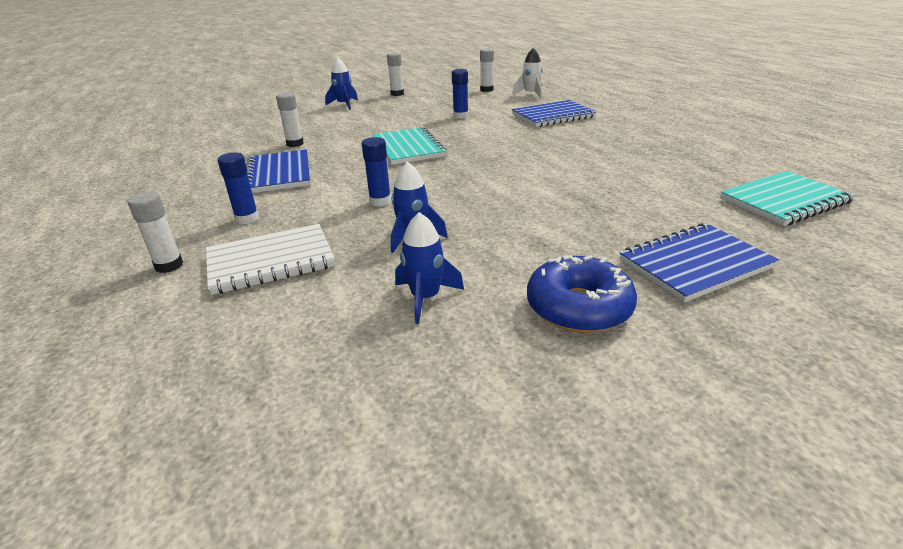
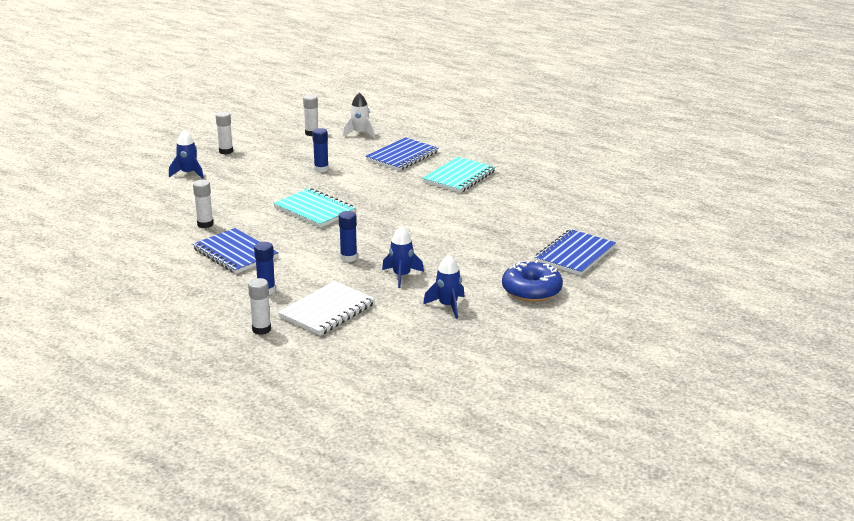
camera: 30 degrees left, 5 degrees down
(784, 201) = (604, 204): turquoise notebook -> turquoise notebook (459, 177)

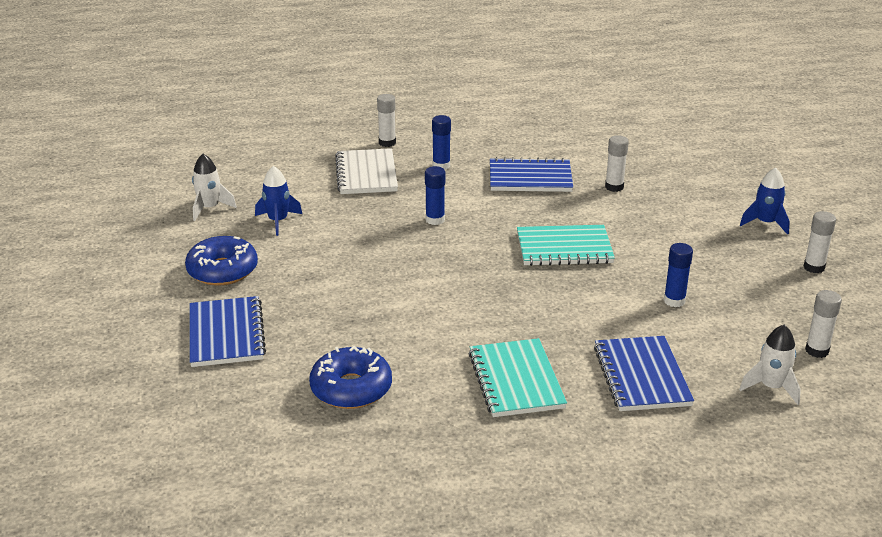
camera: 135 degrees right, 5 degrees up
(401, 276) = (360, 227): blue rocket -> none
(481, 341) = (210, 208): none -> white rocket
(541, 205) = (351, 388): none -> blue donut

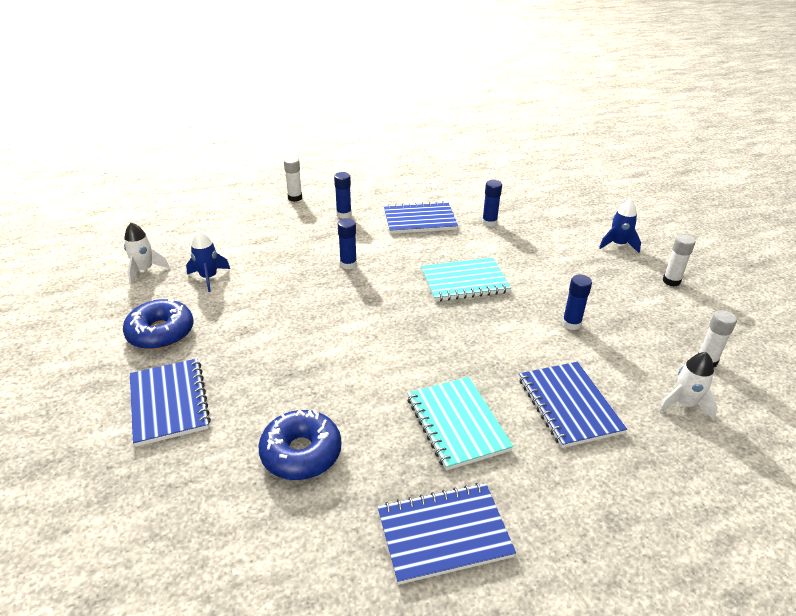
camera: 10 degrees left, 5 degrees up
(366, 174) = (281, 227): white notebook -> none
(477, 466) = (444, 534): none -> blue notebook
(614, 187) = (489, 223): white glue stick -> blue glue stick

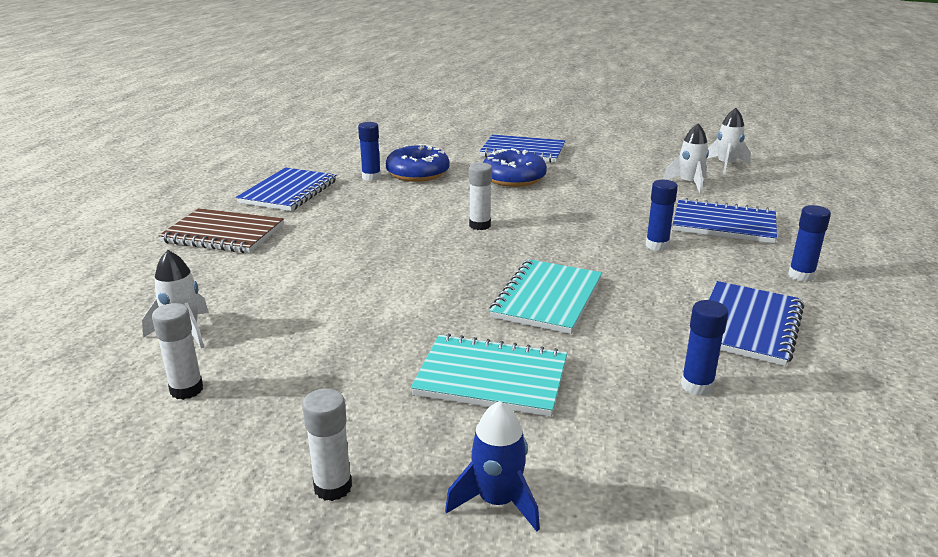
camera: 125 degrees right, 10 degrees down
(161, 332) = (613, 159): blue donut -> blue donut (513, 178)
(209, 277) = (689, 184): blue rocket -> white rocket
(295, 198) = (876, 257): white glue stick -> white glue stick (480, 225)
(457, 424) = (357, 223): turquoise notebook -> turquoise notebook (491, 378)
(568, 405) = (292, 272): blue notebook -> blue notebook (723, 224)
(571, 324) = (381, 331): blue glue stick -> blue glue stick (371, 177)
(575, 505) = (223, 234): none -> brown notebook

